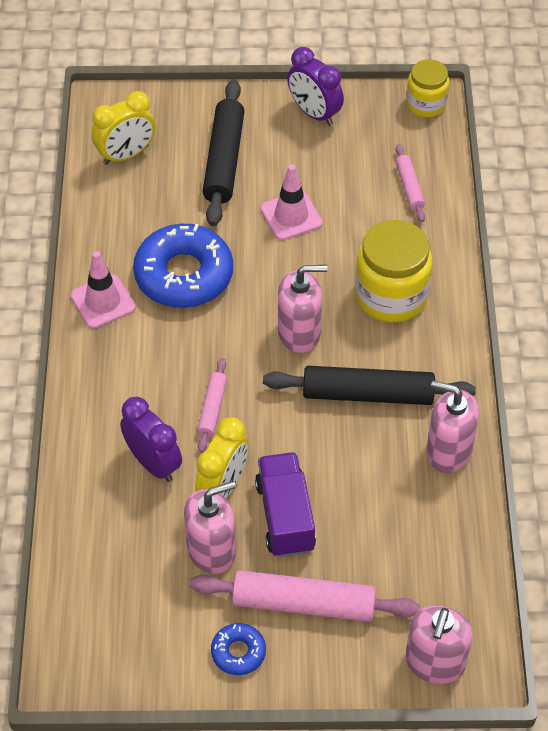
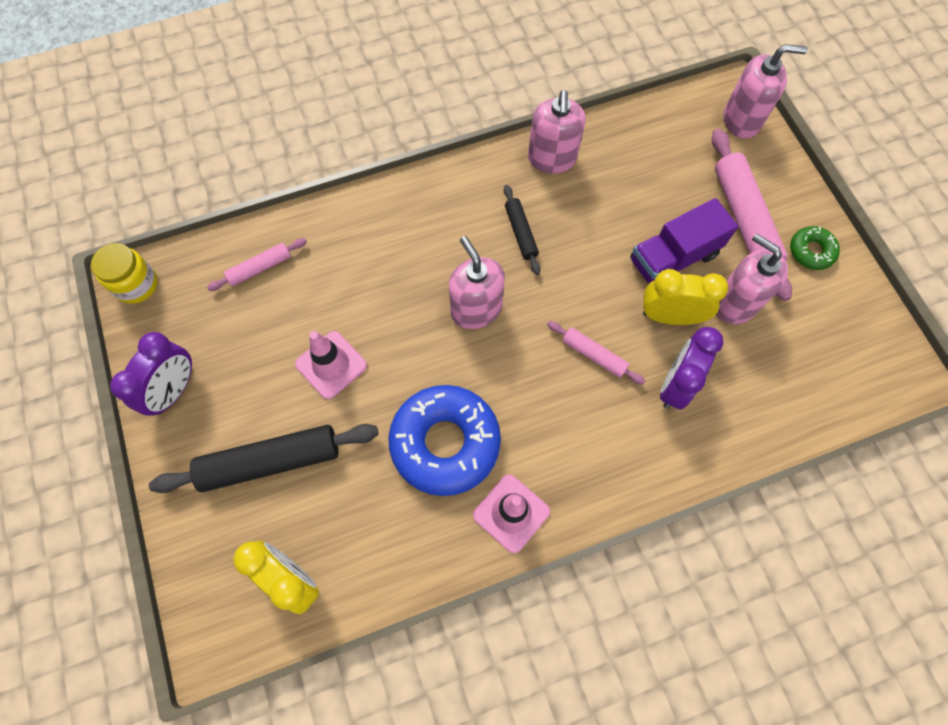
camera: 110 degrees left, 15 degrees up
(212, 409) = (594, 355): pink rolling pin -> pink rolling pin turned 45 degrees clockwise
(238, 652) = (811, 251): blue donut -> green donut
(368, 394) = (520, 233): black rolling pin -> black rolling pin, size x0.53
(391, 296) = (403, 246): yellow jar -> none

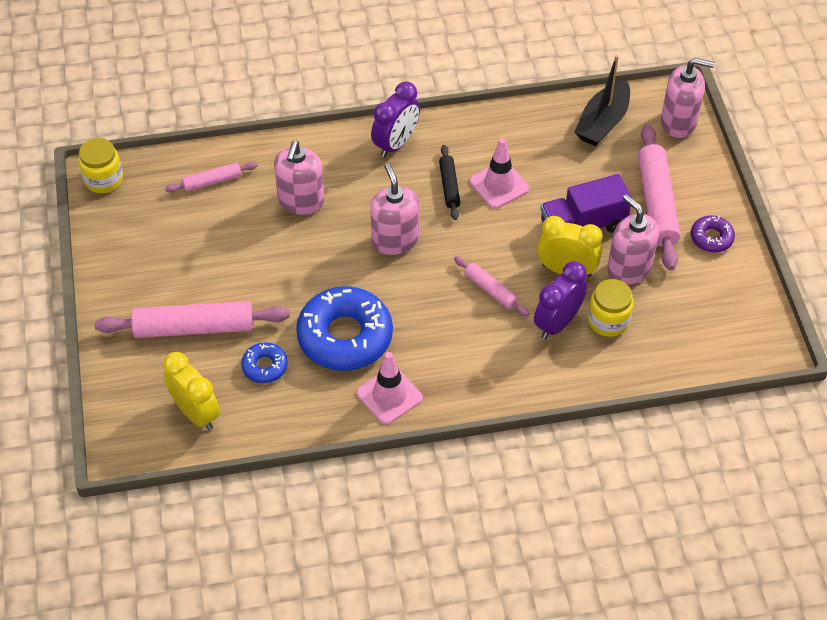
camera: 10 degrees right, 15 degrees down
(174, 390) = (123, 263): purple clock -> purple clock (396, 144)
(270, 461) = (194, 327): black rolling pin -> pink rolling pin
(331, 365) = (259, 264): pink traffic cone -> pink traffic cone (499, 185)
(361, 499) = (265, 366): none -> blue donut
(552, 158) = (492, 130): pink soap dispenser -> pink soap dispenser (301, 201)
(664, 132) = (602, 122): none -> black boat
(729, 372) = (608, 321): none -> yellow jar
(811, 251) = (711, 238): green donut -> purple donut

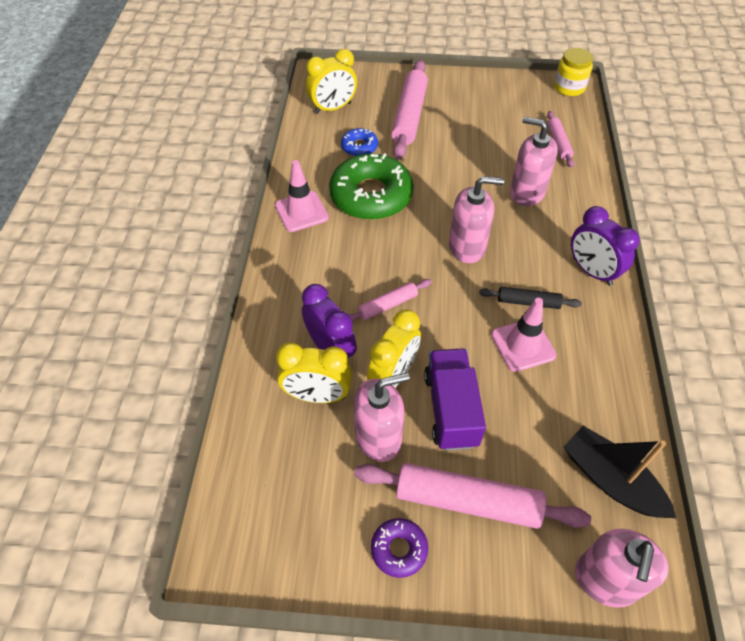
camera: 105 degrees right, 0 degrees up
(345, 336) = (371, 195): blue donut -> green donut
(608, 321) = (317, 395): yellow jar -> yellow clock

